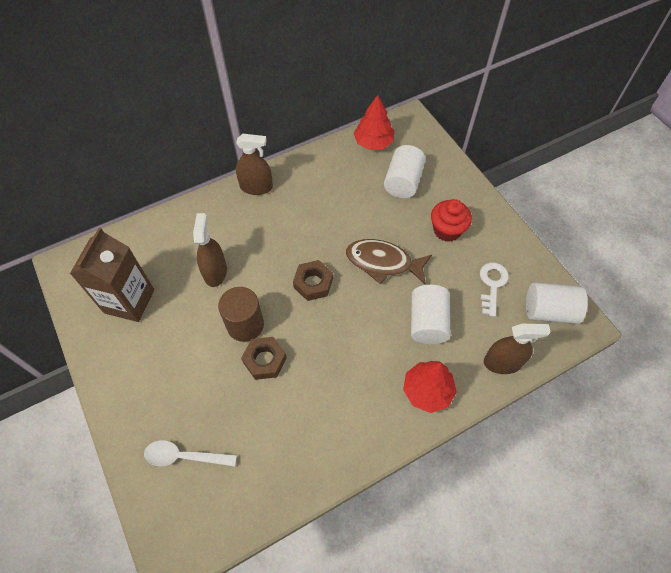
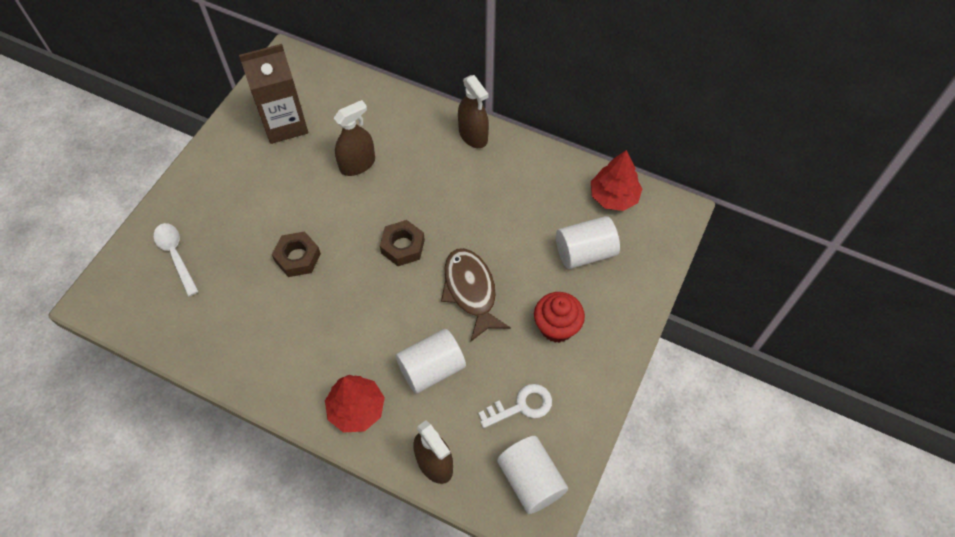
camera: 55 degrees right, 0 degrees up
(245, 325) = (322, 221): brown cylinder -> none

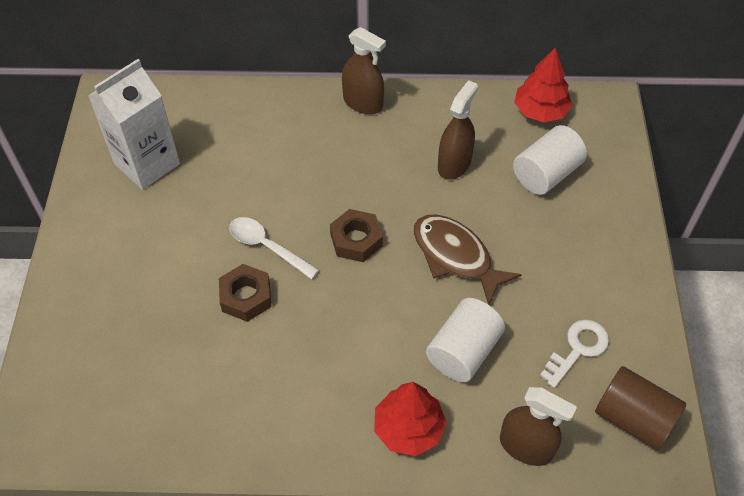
camera: 25 degrees left, 5 degrees down
(175, 255) = (98, 351): white spoon -> white spoon (267, 247)
(285, 124) = (147, 164): brown carton -> white carton
(357, 164) = (255, 175): brown spray bottle -> brown spray bottle (454, 164)
(530, 480) = (633, 418): white cylinder -> brown cylinder
(556, 327) = (563, 256): red cupcake -> none

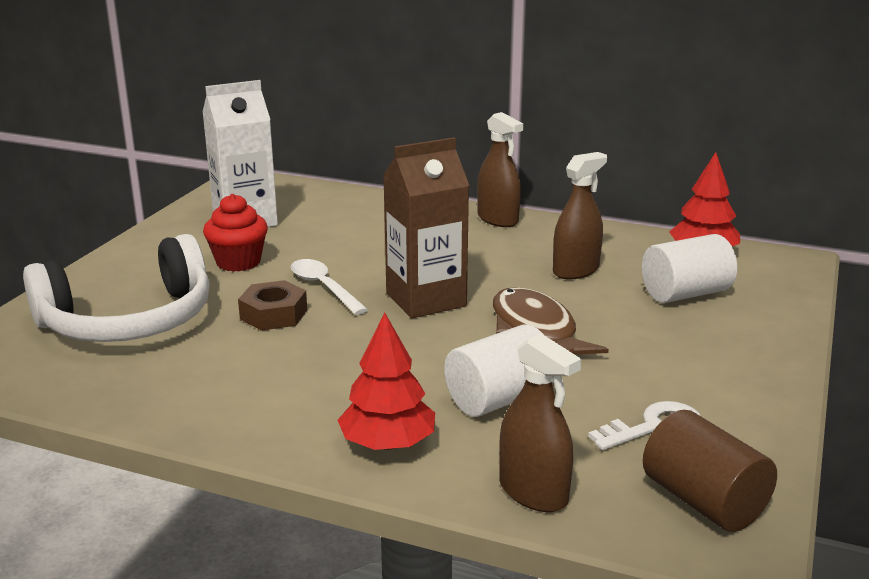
camera: 20 degrees right, 30 degrees down
(132, 342) = (129, 321): none -> white headphones
(176, 230) = (238, 262): none -> red cupcake
(356, 240) = (426, 300): brown nut -> brown carton

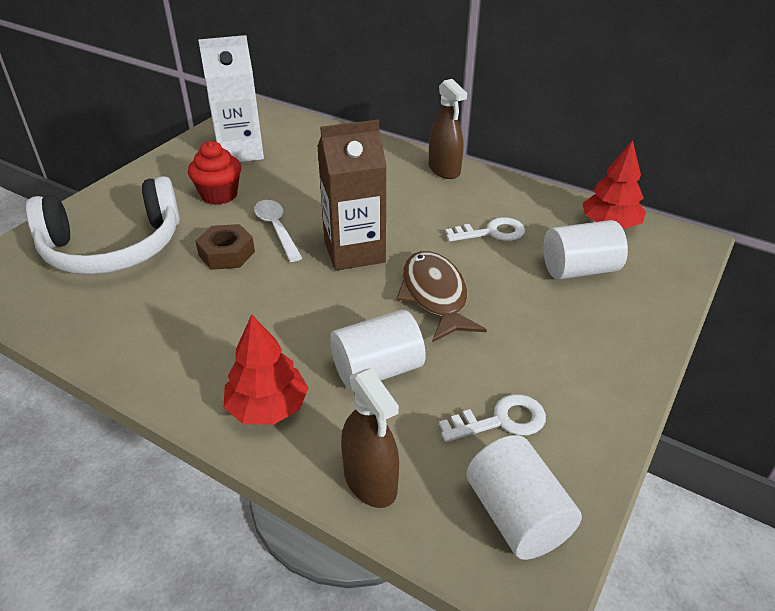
camera: 10 degrees right, 15 degrees up
(576, 270) = (491, 232): brown spray bottle -> white key
(703, 501) = (517, 516): brown cylinder -> white cylinder

